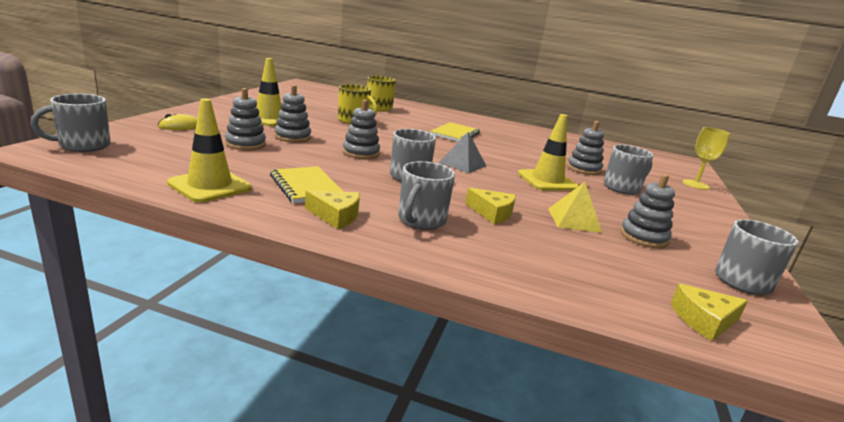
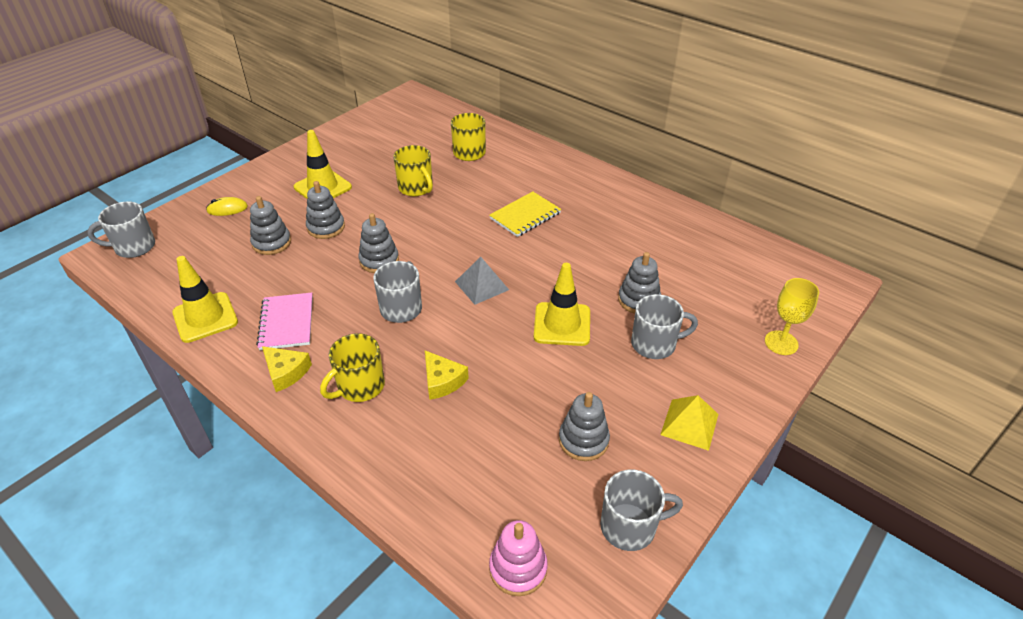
camera: 25 degrees right, 20 degrees up
(306, 186) = (287, 323): yellow notebook -> pink notebook
(421, 220) = (359, 386): grey mug -> yellow mug
(574, 220) = (526, 402): yellow pyramid -> yellow pyramid (689, 424)
(703, 320) = (518, 568): yellow cheese -> pink stacking toy

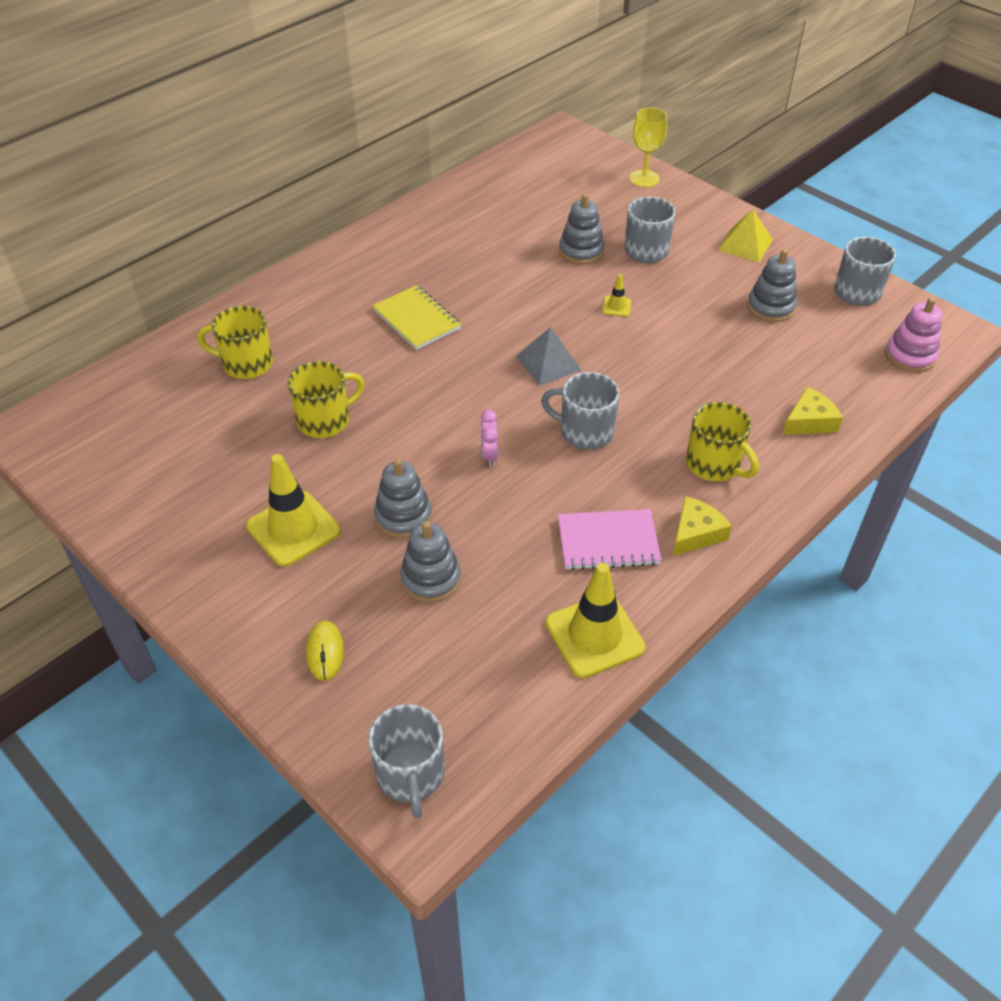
camera: 85 degrees left, 5 degrees up
(379, 260) = (489, 455): grey stacking toy -> pink clock
(442, 381) = (702, 398): yellow cheese -> yellow cheese (809, 421)
(562, 324) = (616, 306): yellow traffic cone -> yellow traffic cone, size x0.45

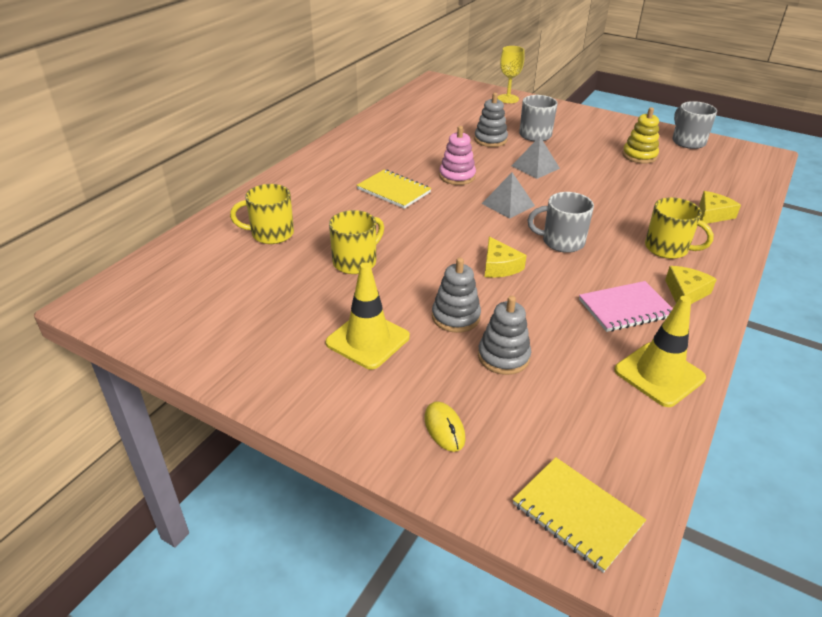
camera: 15 degrees left, 10 degrees down
(410, 775) = (577, 514): grey mug -> yellow notebook
(489, 455) = (499, 266): pink clock -> yellow cheese
(616, 306) = (535, 167): yellow traffic cone -> grey pyramid
(745, 244) = (598, 125): yellow pyramid -> none
(770, 307) = (639, 156): grey stacking toy -> yellow stacking toy
(910, 356) = (748, 171): pink stacking toy -> pink stacking toy (457, 176)

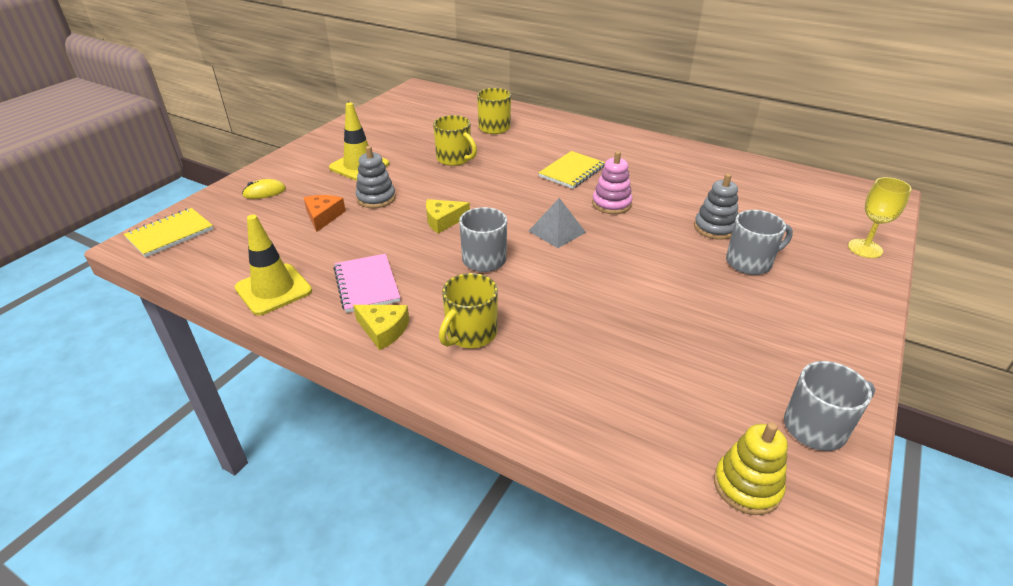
camera: 90 degrees right, 0 degrees up
(503, 357) = (323, 216): grey stacking toy -> orange cheese
(535, 167) = (652, 255): grey pyramid -> none
(639, 156) = (726, 354): yellow stacking toy -> yellow stacking toy (747, 486)
(712, 214) = (557, 396): yellow cheese -> none

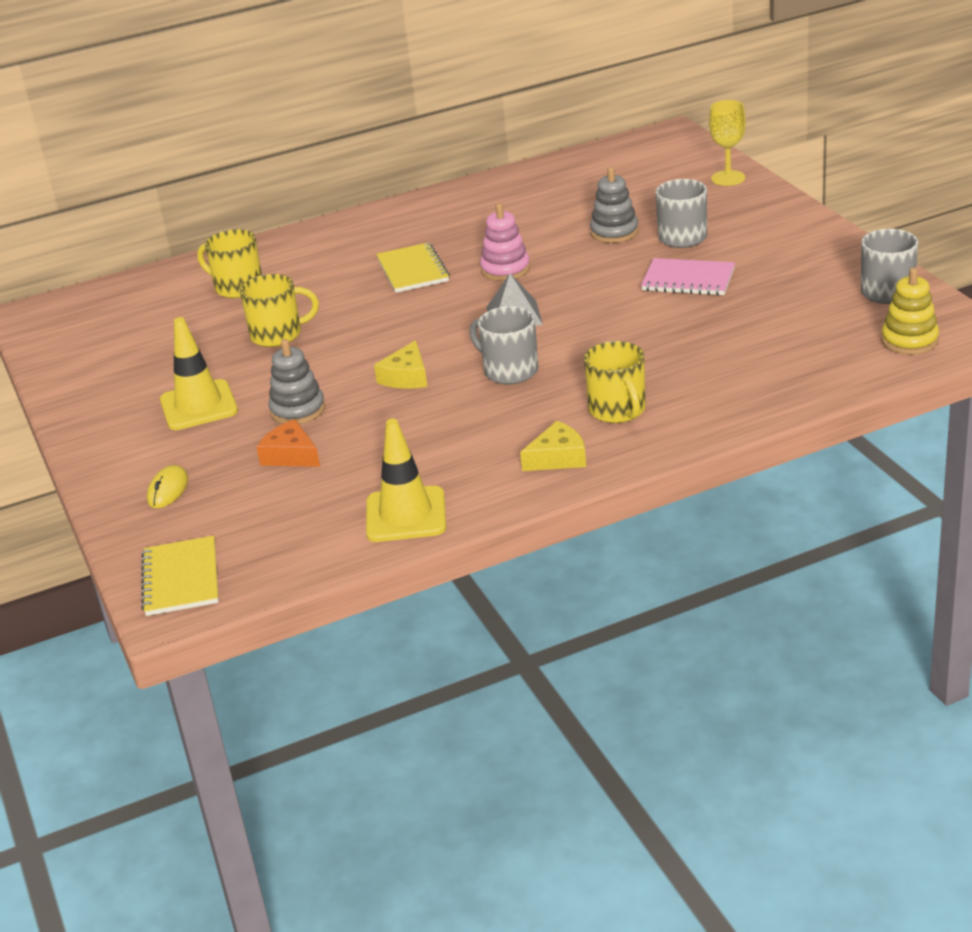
camera: 50 degrees left, 5 degrees down
(367, 284) = (469, 452): pink notebook -> pink notebook (688, 280)

